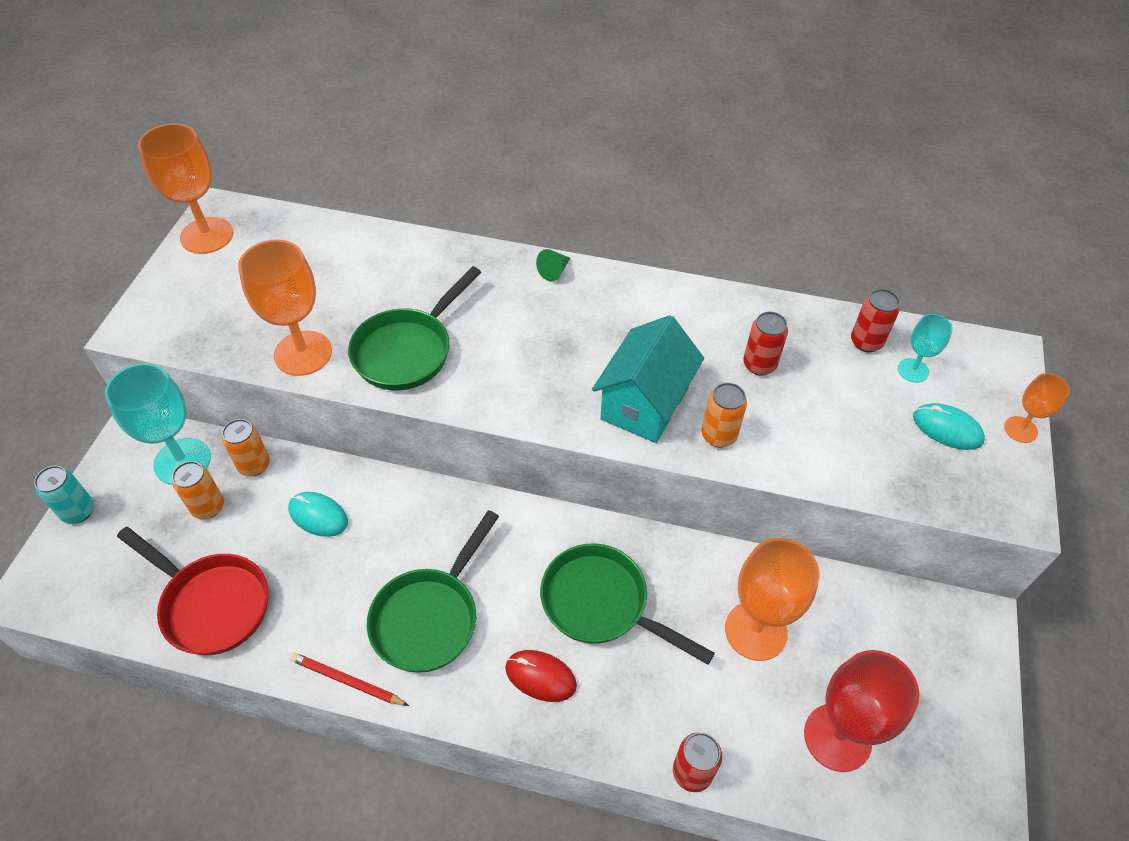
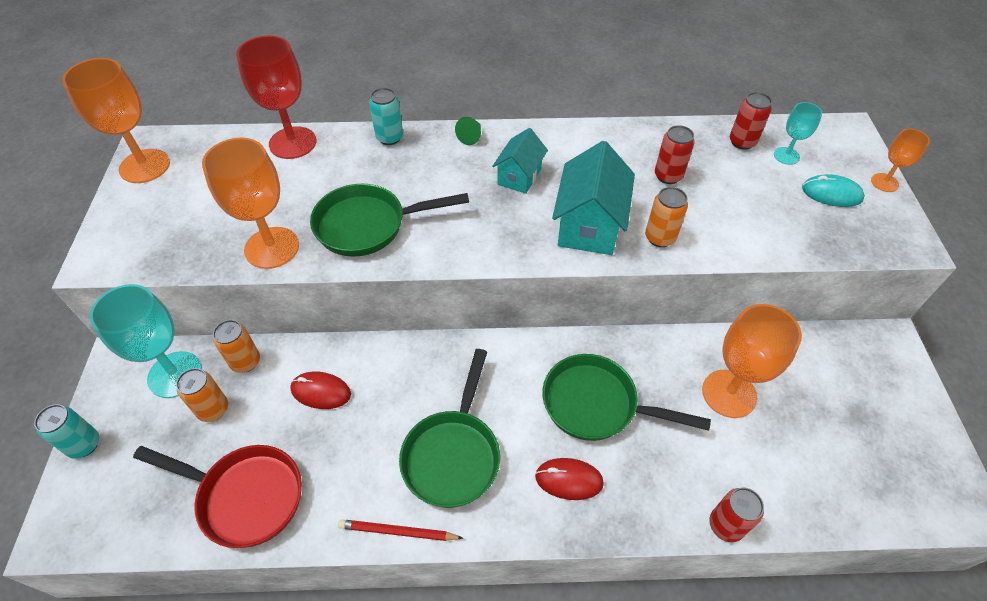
camera: 15 degrees left, 0 degrees up
(318, 516) = (321, 392): turquoise mouse -> red mouse
(408, 350) = (368, 225): green pan -> green pan turned 60 degrees clockwise
(465, 254) = (389, 137): none -> turquoise can
(589, 329) = (519, 176): none -> turquoise house
(837, 737) = (827, 462): red goblet -> red goblet (292, 143)

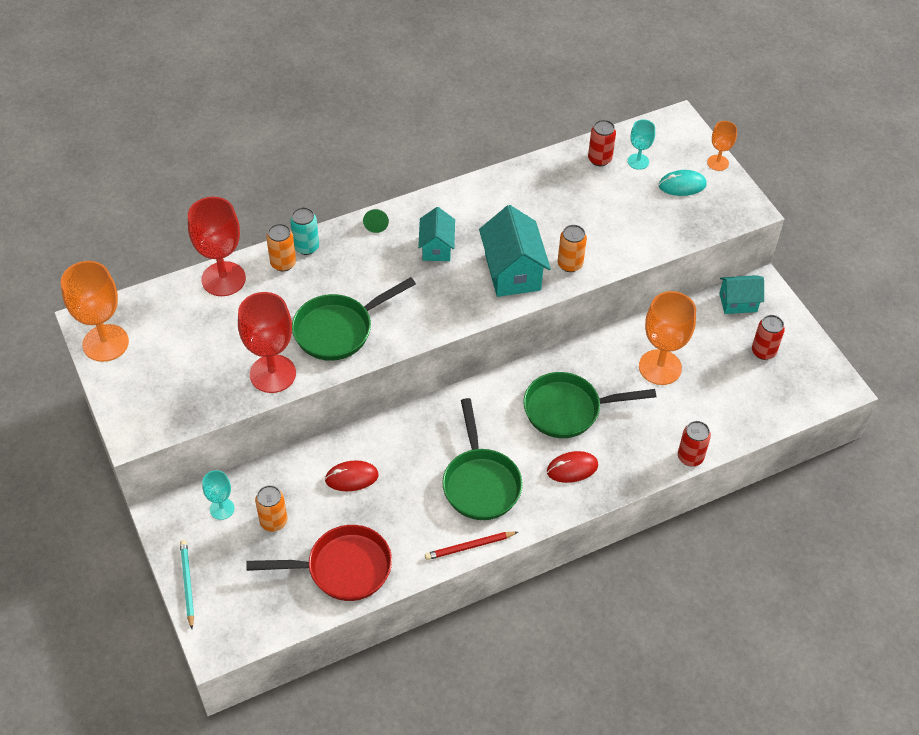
camera: 25 degrees left, 0 degrees up
(84, 445) = (187, 584): turquoise can -> turquoise pencil
(175, 374) = (222, 509): turquoise goblet -> turquoise goblet, size x0.53
(245, 362) = (274, 478): orange can -> orange can (283, 263)
(272, 248) = (272, 374): orange goblet -> red goblet
(668, 176) = (554, 209): red can -> red can (763, 351)
(854, 350) = (738, 302): none -> turquoise house

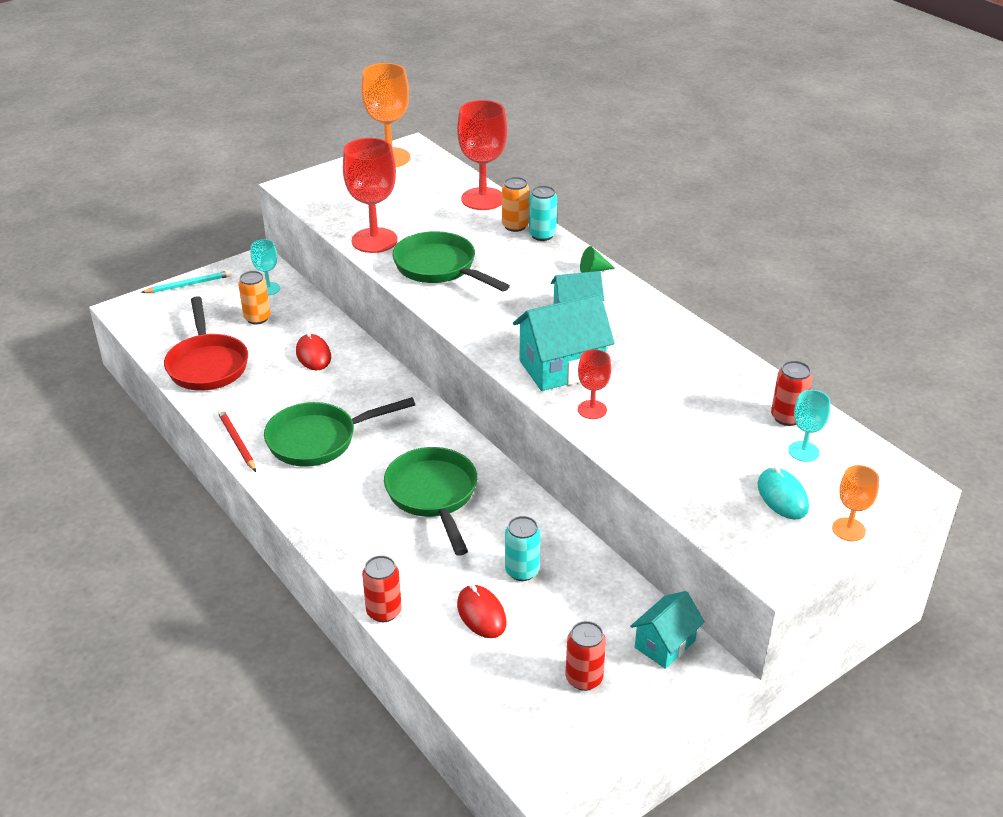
camera: 80 degrees right, 15 degrees down
(570, 264) = (592, 410): orange can -> red goblet
(572, 468) = (349, 507): red mouse -> red mouse (481, 614)
(660, 367) = (522, 571): orange goblet -> turquoise can
(738, 302) = (665, 644): turquoise house -> turquoise house turned 60 degrees clockwise

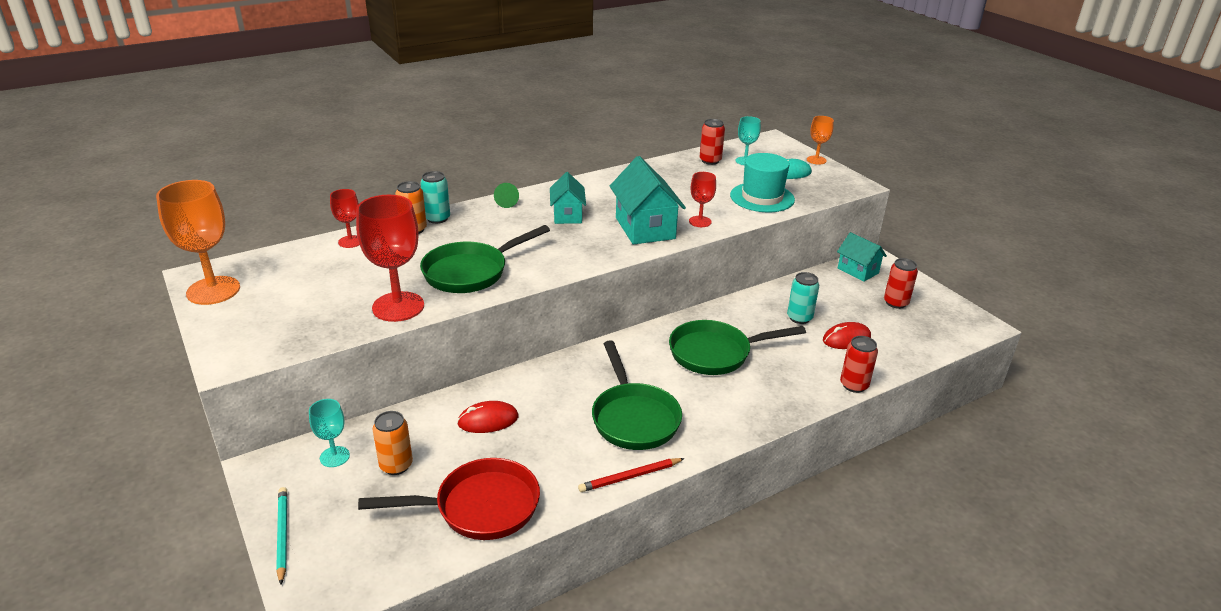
camera: 85 degrees left, 5 degrees down
(483, 199) = (350, 241): red goblet -> red goblet, size x0.53
(684, 465) = (762, 197): none -> turquoise hat

